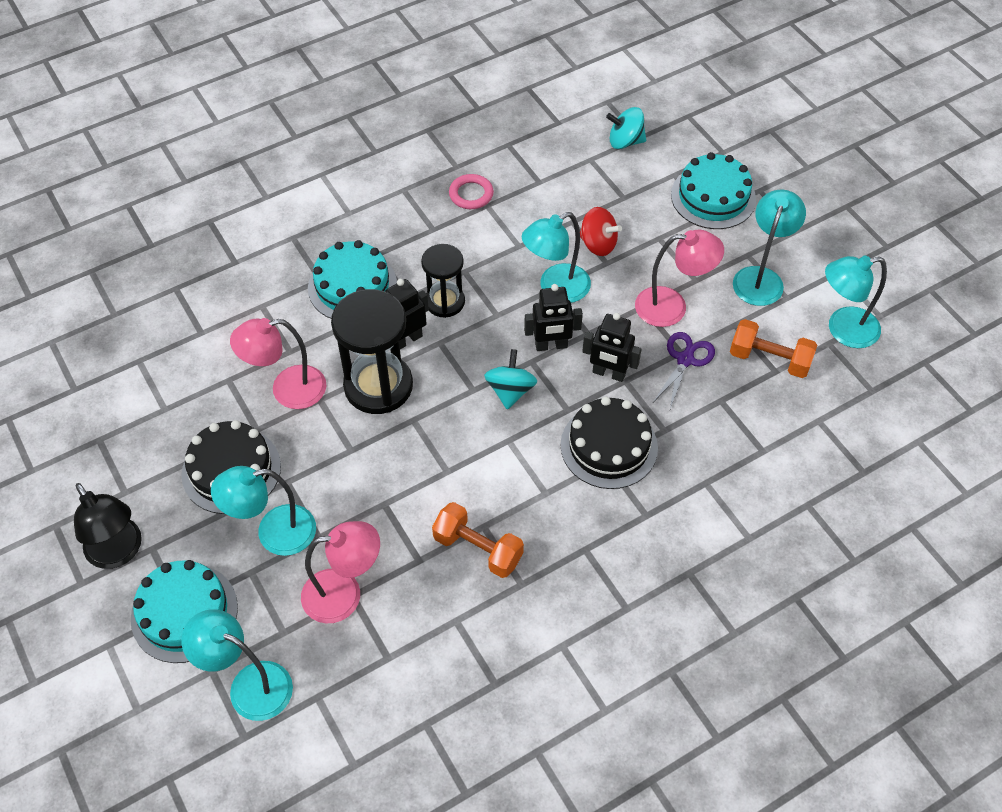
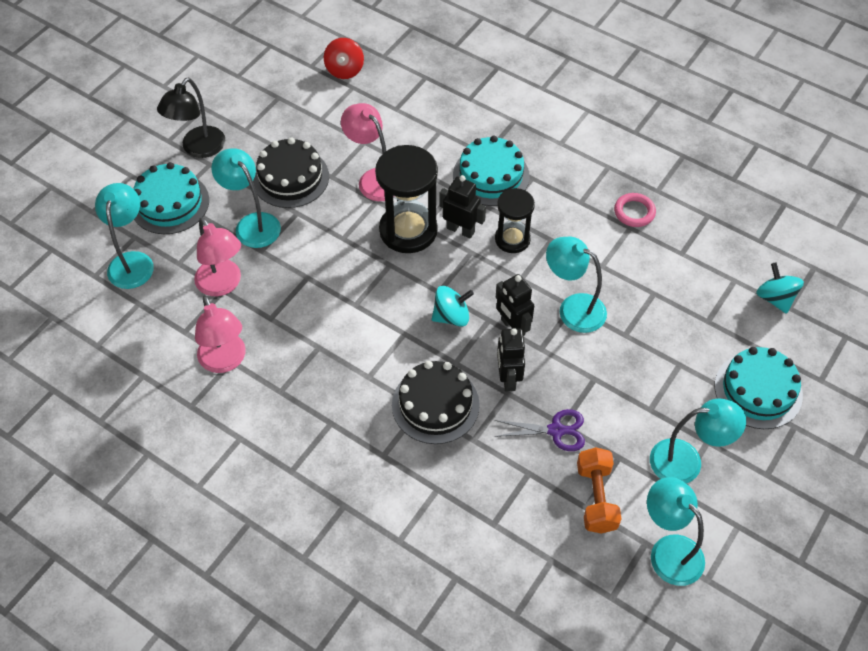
camera: 65 degrees right, 0 degrees up
(478, 549) = (297, 351): orange dumbbell -> none
(598, 244) = (641, 321): red spinning top -> red spinning top (344, 70)
(672, 307) = (608, 401): pink lamp -> pink lamp (225, 361)

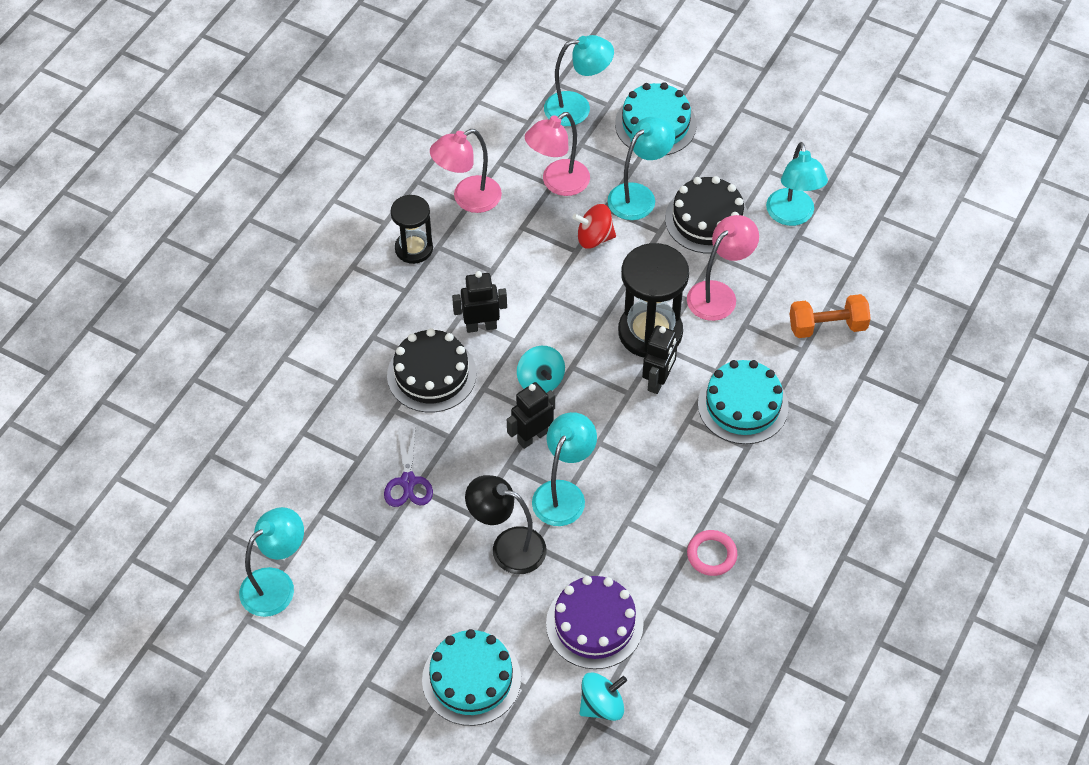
camera: 85 degrees right, 0 degrees up
(198, 149) = (733, 135): black lamp -> black lamp (507, 546)
(344, 70) = (880, 249): red spinning top -> red spinning top (594, 238)
(508, 378) = (467, 436): black robot -> black robot (481, 326)
(512, 239) = (652, 431): black hourglass -> black hourglass (414, 248)
(596, 498) = (333, 519): orange dumbbell -> orange dumbbell (827, 326)
(687, 461) = (378, 603): turquoise lamp -> turquoise lamp (792, 216)
(701, 297) = (594, 624): none -> purple cake

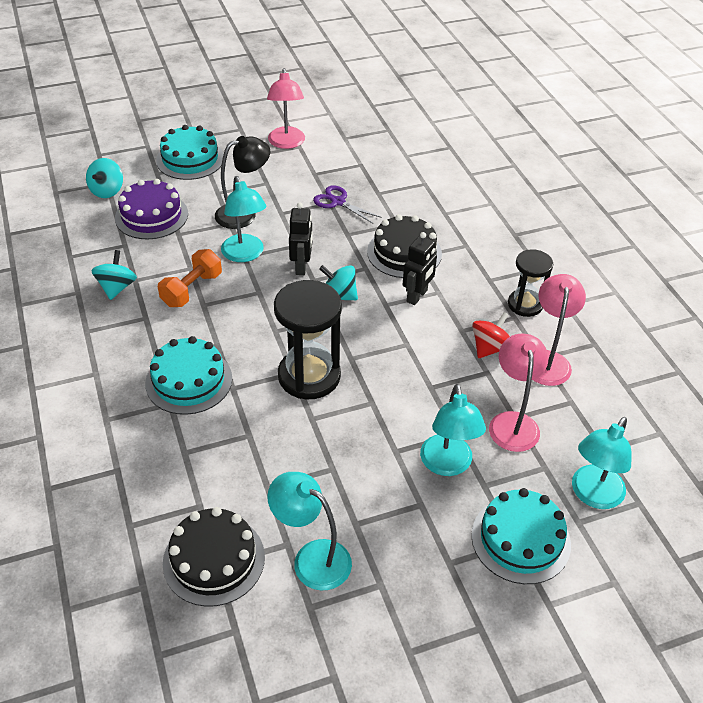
camera: 130 degrees right, 10 degrees down
(276, 584) = (336, 130): turquoise lamp -> none
(594, 238) = (432, 406): red spinning top -> red spinning top (490, 348)
(658, 381) = (265, 351): black robot -> none
(707, 219) = (374, 492): black cake -> black cake (214, 559)
(711, 555) = (117, 287): pink ring -> turquoise spinning top
(718, 294) = (294, 441): pink lamp -> pink lamp (286, 143)
(827, 326) = (183, 486): orange dumbbell -> orange dumbbell (192, 290)

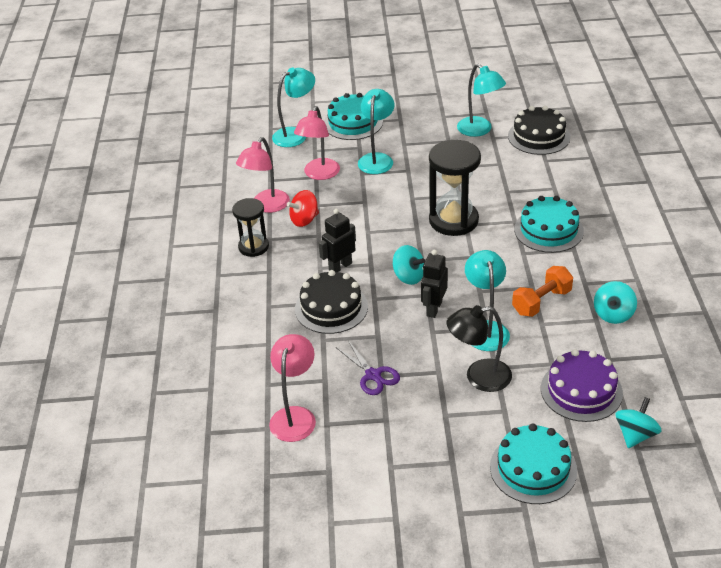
camera: 160 degrees left, 5 degrees down
(286, 143) = (405, 475): pink lamp -> pink lamp (295, 416)

